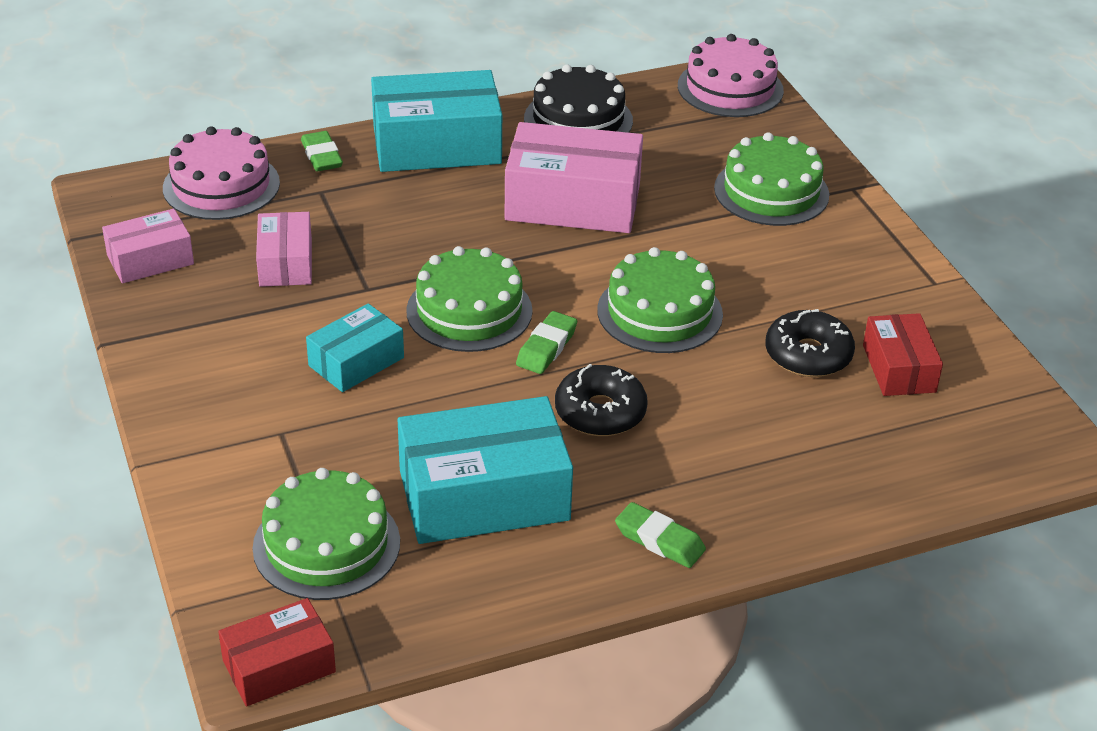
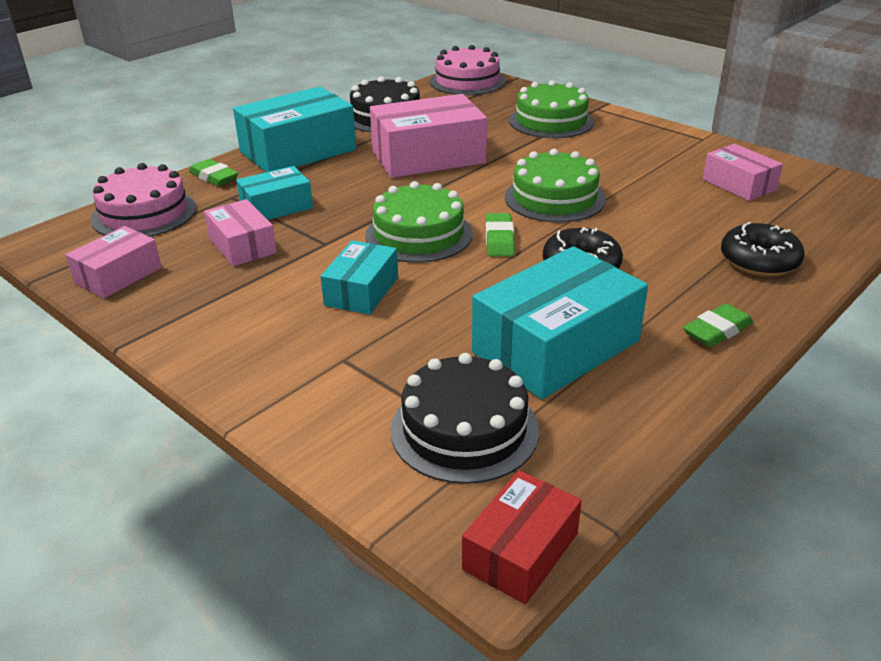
camera: 25 degrees left, 5 degrees down
(326, 544) = (464, 429): green cake -> black cake
(355, 222) = (276, 207): none -> turquoise box
(659, 540) = (717, 330): green eraser -> green eraser turned 45 degrees counterclockwise
(808, 355) = (676, 193): black donut -> black donut (759, 261)
(899, 368) = (739, 184): red box -> pink box

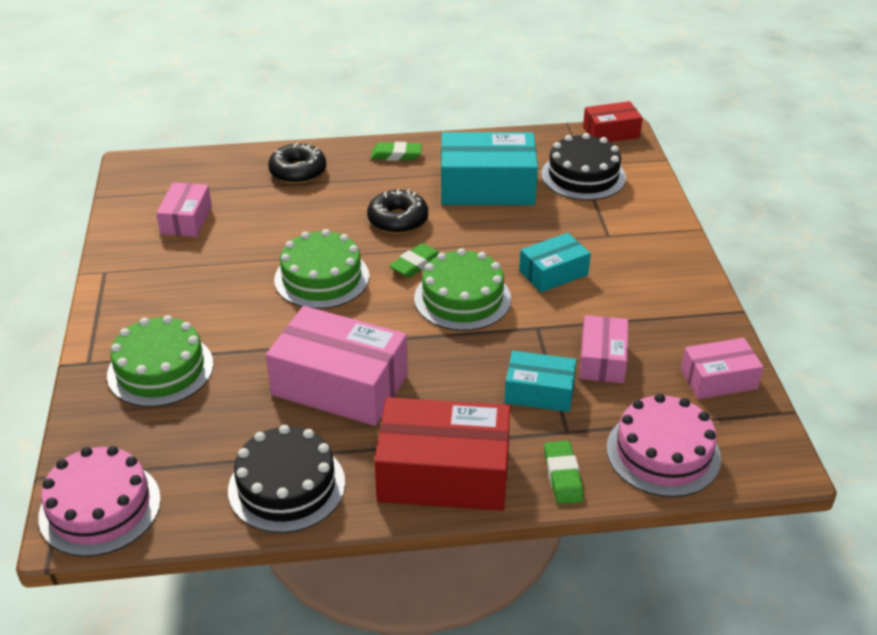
camera: 140 degrees left, 5 degrees up
(298, 151) = (443, 473): turquoise box -> red box

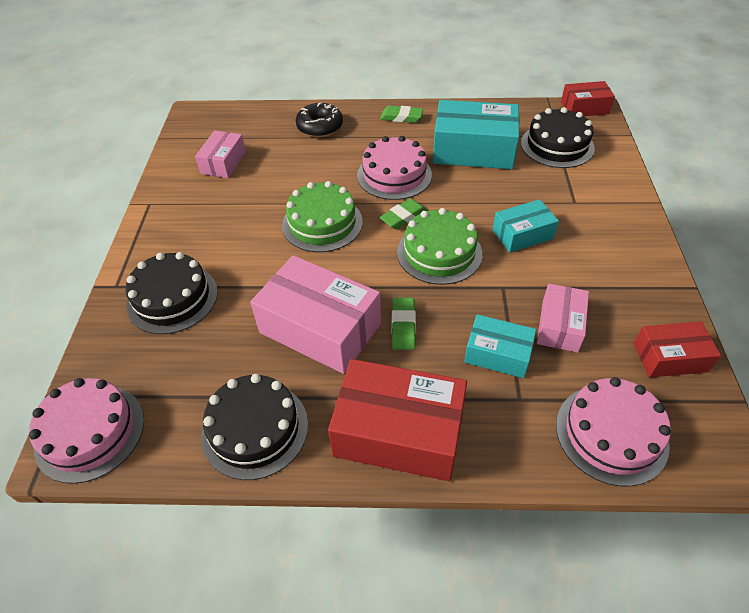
camera: 10 degrees right, 10 degrees up
(160, 369) = (172, 298): green cake -> black cake
(398, 220) = (394, 175): black donut -> pink cake
(563, 476) = (511, 448): green eraser -> green eraser (403, 326)
(718, 379) = (670, 357): pink box -> red box

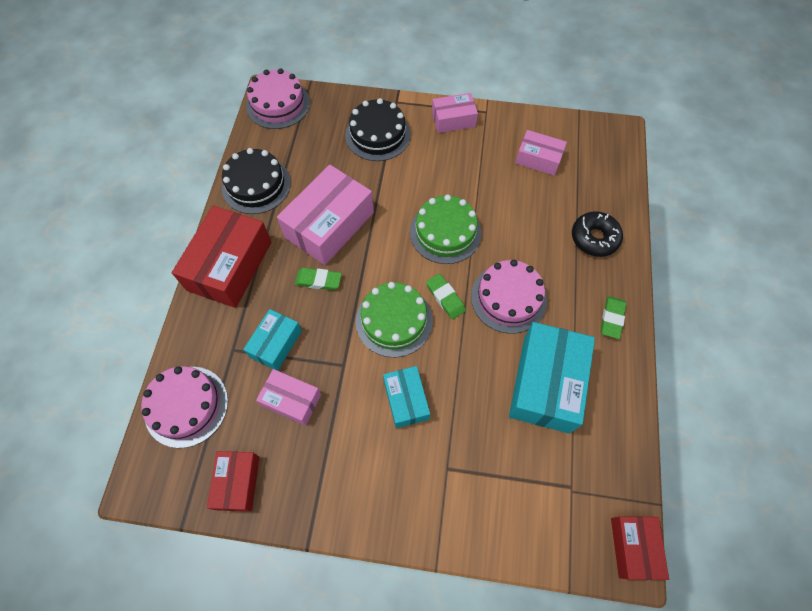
camera: 95 degrees right, 15 degrees up
(157, 229) = (453, 119): none -> pink box
(557, 145) = (550, 482): black cake -> none

